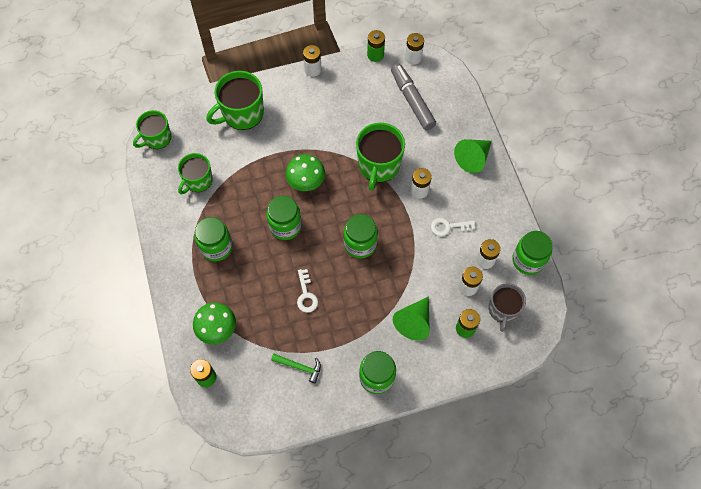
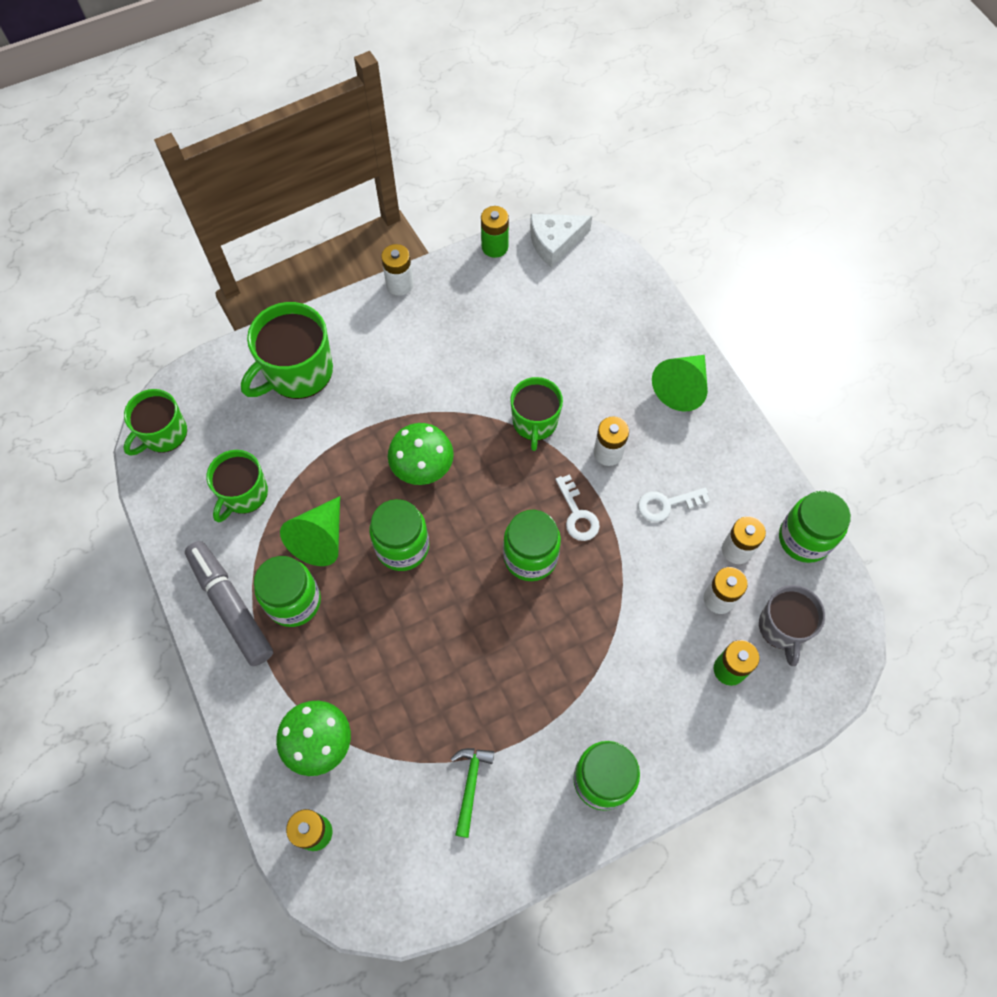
camera: 10 degrees left, 0 degrees up
(299, 367) = (470, 785): green hammer -> green hammer turned 90 degrees counterclockwise
(306, 295) = (458, 658): white key -> white key (577, 514)
(378, 165) = (535, 422): green mug -> green mug, size x0.66
(412, 100) = (567, 310): grey marker -> grey marker (231, 606)
(413, 58) = (555, 242): white battery -> white cheese
(414, 322) = (644, 673): green cone -> green cone (320, 538)

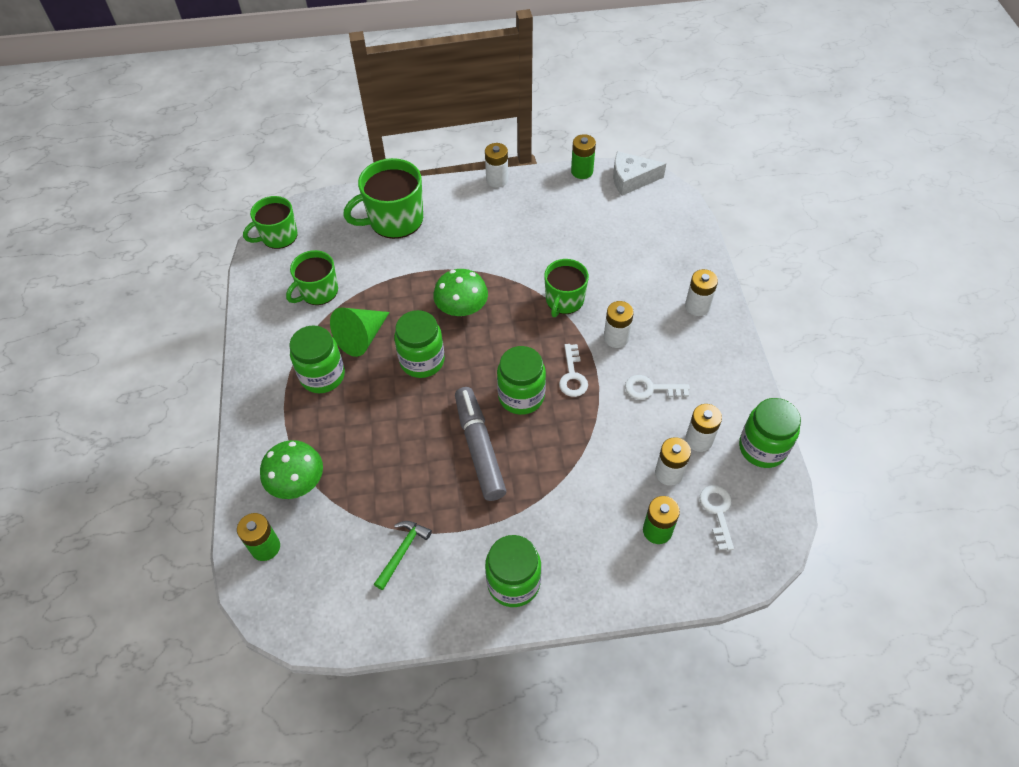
camera: 20 degrees right, 10 degrees down
(231, 606) = (274, 365): grey marker -> grey marker (479, 448)
(682, 387) = (697, 306): green cone -> white battery
(783, 627) = (717, 512): grey mug -> white key

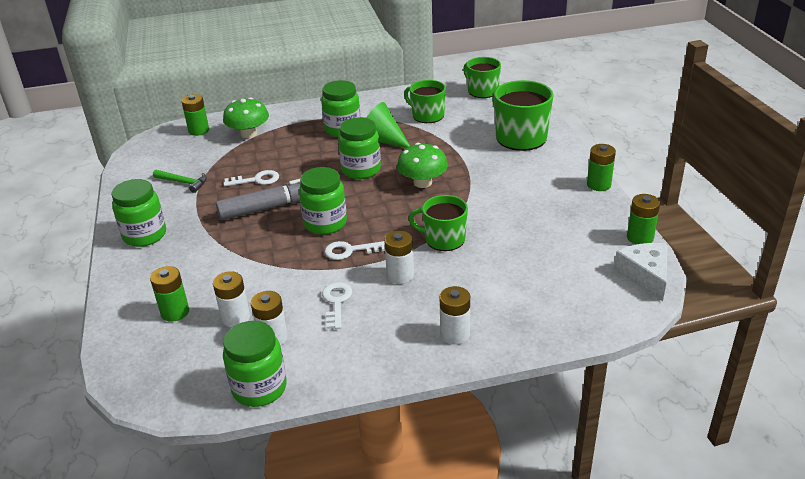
camera: 85 degrees right, 20 degrees down
(497, 180) = (598, 185): white battery -> green battery
(717, 512) = (187, 352): white key -> white key (256, 180)

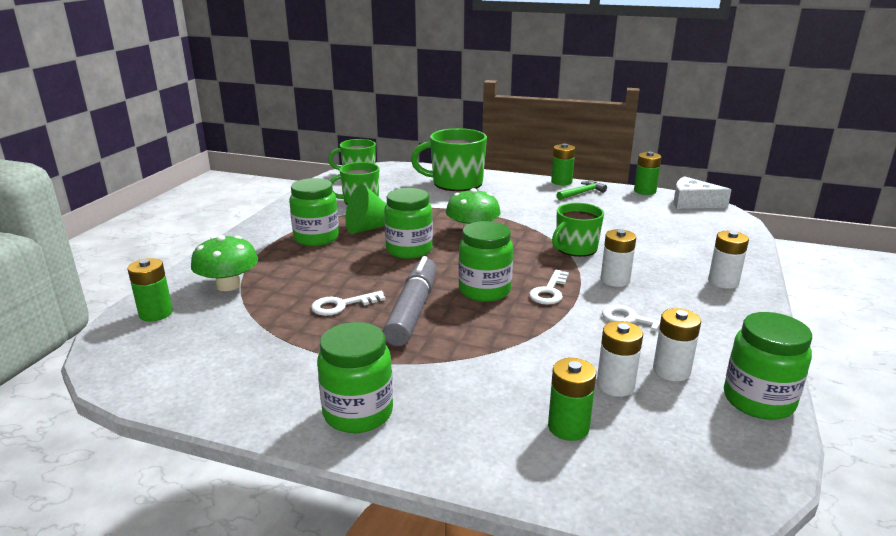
camera: 60 degrees left, 10 degrees down
(183, 183) = (269, 353): green hammer -> green hammer (582, 193)
(256, 180) = (342, 305): white key -> white key turned 135 degrees counterclockwise

